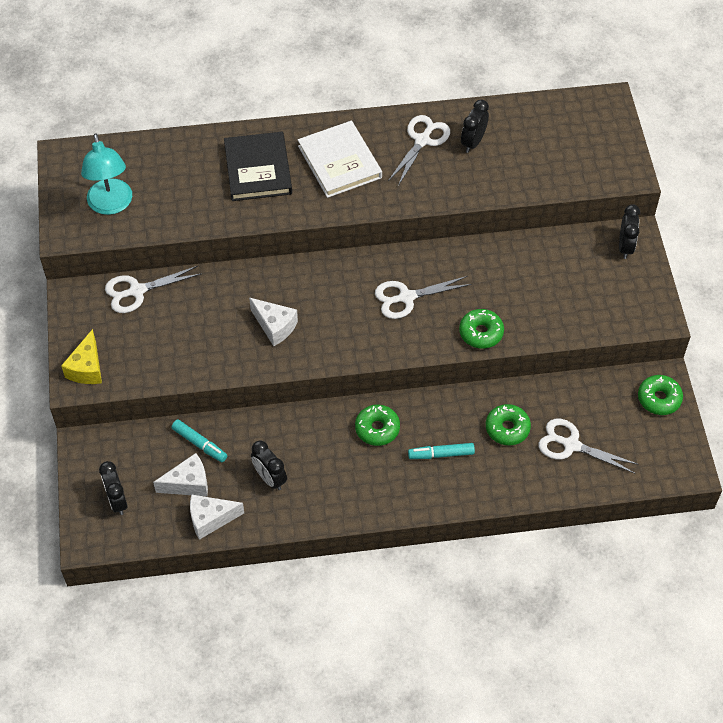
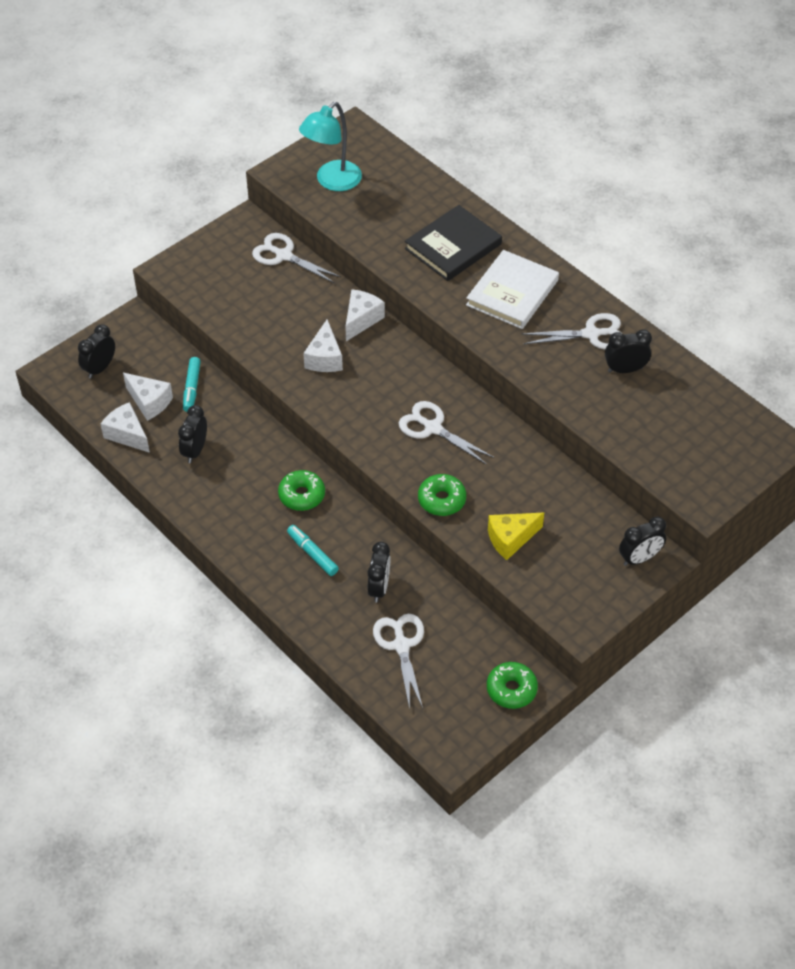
camera: 55 degrees right, 5 degrees down
(87, 368) = (186, 268): yellow cheese -> yellow cheese (510, 539)
(255, 279) = (361, 320): none -> white cheese
(507, 428) = (379, 588): green donut -> black clock

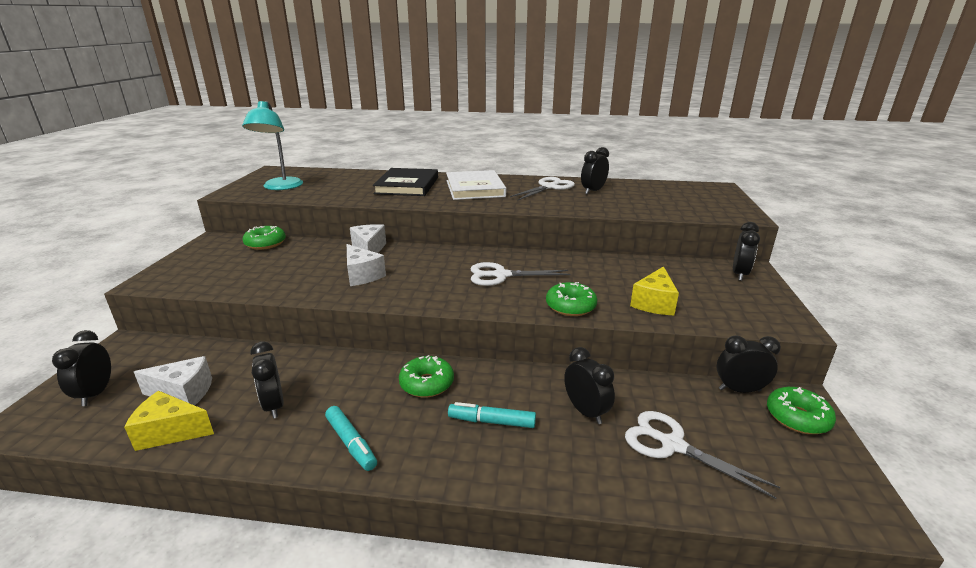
camera: 40 degrees left, 25 degrees down
(127, 434) = (170, 432): white cheese -> yellow cheese
(192, 388) = (230, 362): turquoise marker -> turquoise marker (351, 443)
(284, 256) = (265, 244): white scissors -> green donut
(507, 647) = (739, 390): none -> black clock

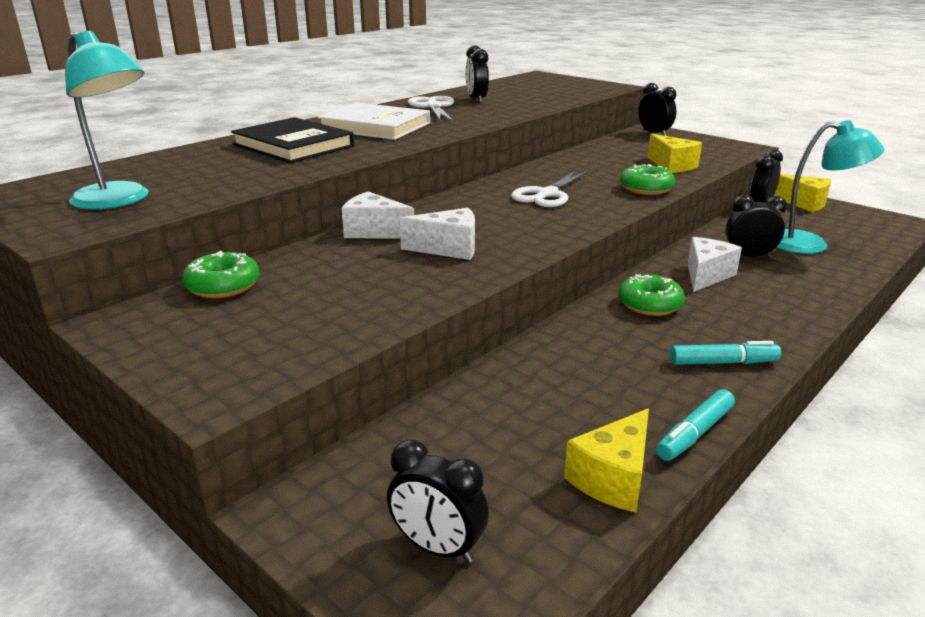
camera: 55 degrees left, 0 degrees up
(184, 393) = (521, 459): white cheese -> white cheese (706, 275)
(274, 405) = (615, 395): black clock -> none
(491, 421) = (736, 293): turquoise marker -> turquoise marker (694, 433)
(672, 445) = (810, 244): white scissors -> turquoise lamp
(797, 418) = (803, 203): green donut -> yellow cheese

